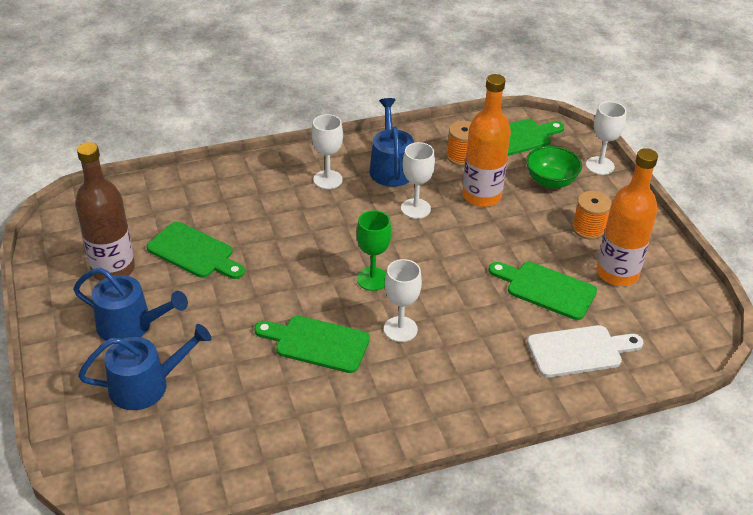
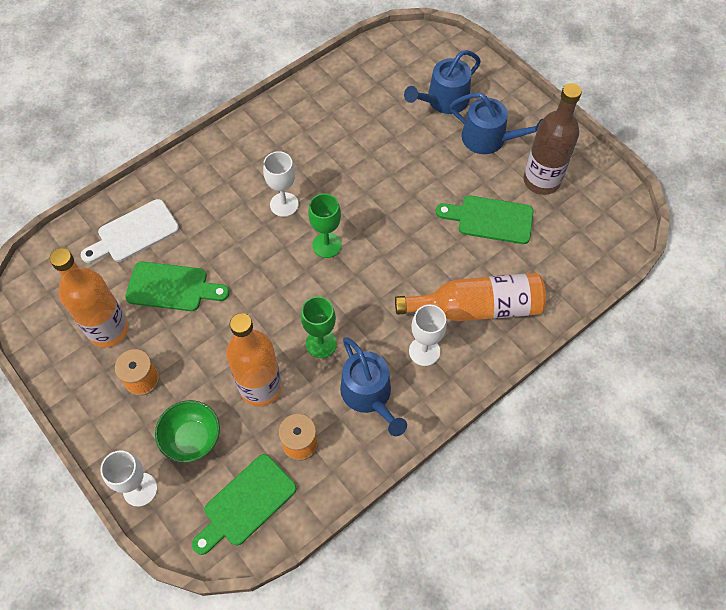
camera: 160 degrees right, 20 degrees up
(131, 325) = (489, 139): blue watering can -> blue watering can turned 150 degrees counterclockwise
(261, 194) = (477, 307): none -> orange bottle
(317, 343) = (343, 171): green cutting board -> none
(415, 208) = (321, 343): white goblet -> green goblet

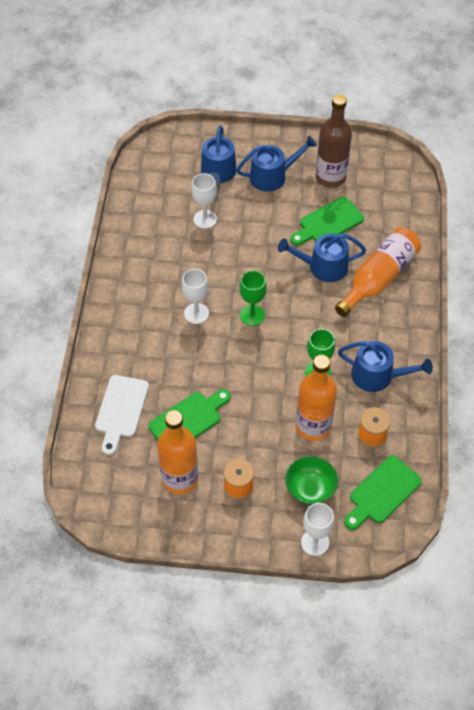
camera: 45 degrees left, 5 degrees down
(246, 503) = (382, 492): green cutting board -> green cutting board turned 45 degrees clockwise
(424, 351) = (379, 326): white goblet -> white goblet (205, 219)
(438, 255) = (323, 267): none -> blue watering can

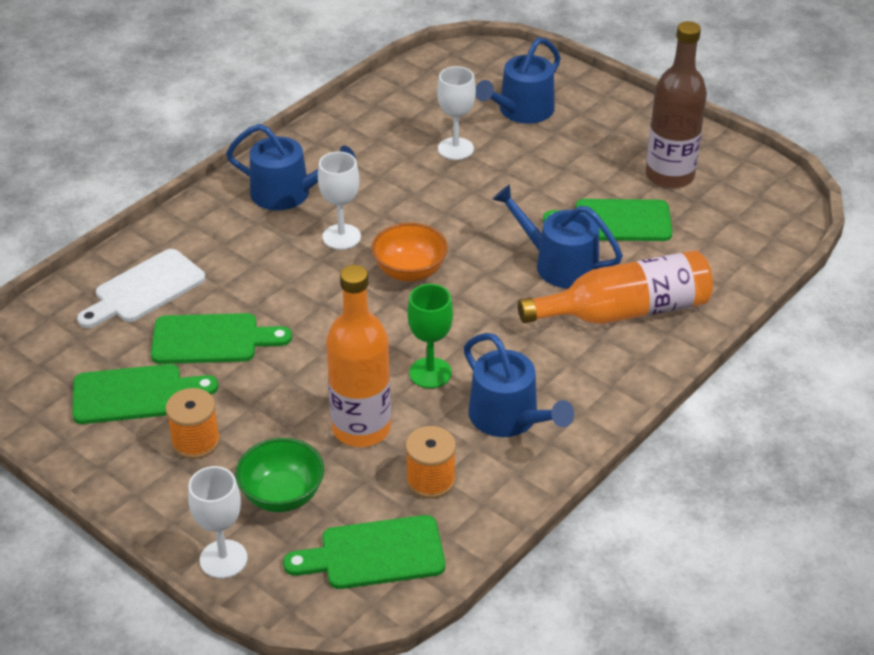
camera: 35 degrees right, 15 degrees down
(180, 478) = (135, 394): orange bottle -> green cutting board
(252, 315) = (410, 271): green goblet -> orange bowl
(272, 176) = (591, 142): blue watering can -> blue watering can (288, 193)

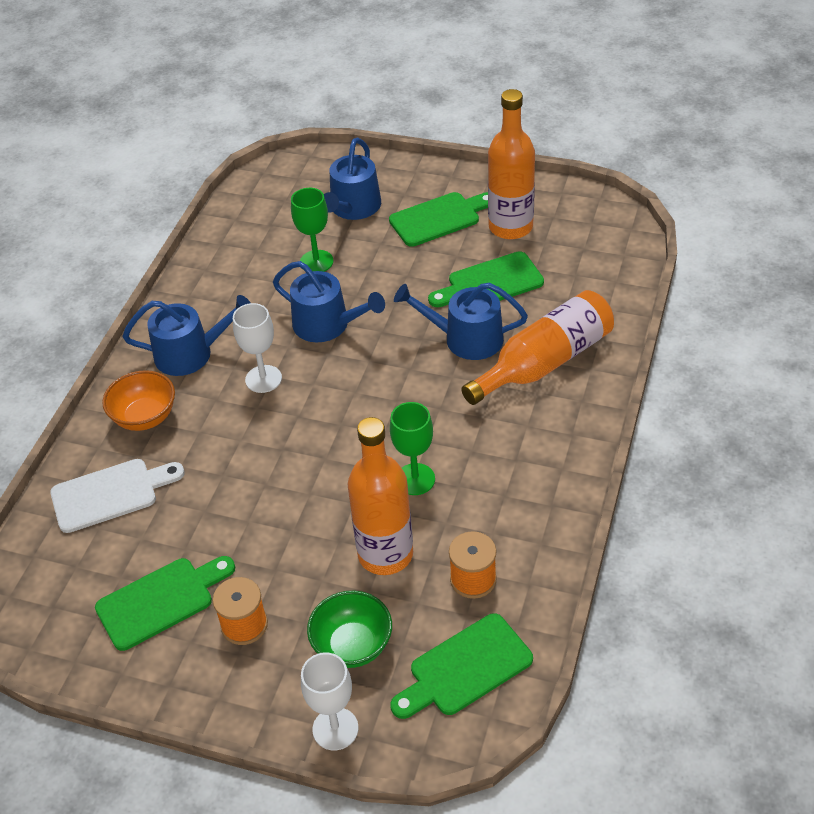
camera: 20 degrees left, 5 degrees up
(145, 289) = (110, 494): white cutting board -> white cutting board turned 135 degrees counterclockwise
(212, 339) = (202, 520): green cutting board -> green cutting board (439, 218)
(410, 271) = (342, 390): orange bowl -> orange bowl (145, 417)
(455, 149) = (316, 262): white goblet -> green goblet
(509, 418) = (505, 495): blue watering can -> blue watering can (327, 325)
(669, 176) = (510, 227): brown bottle -> orange bottle

